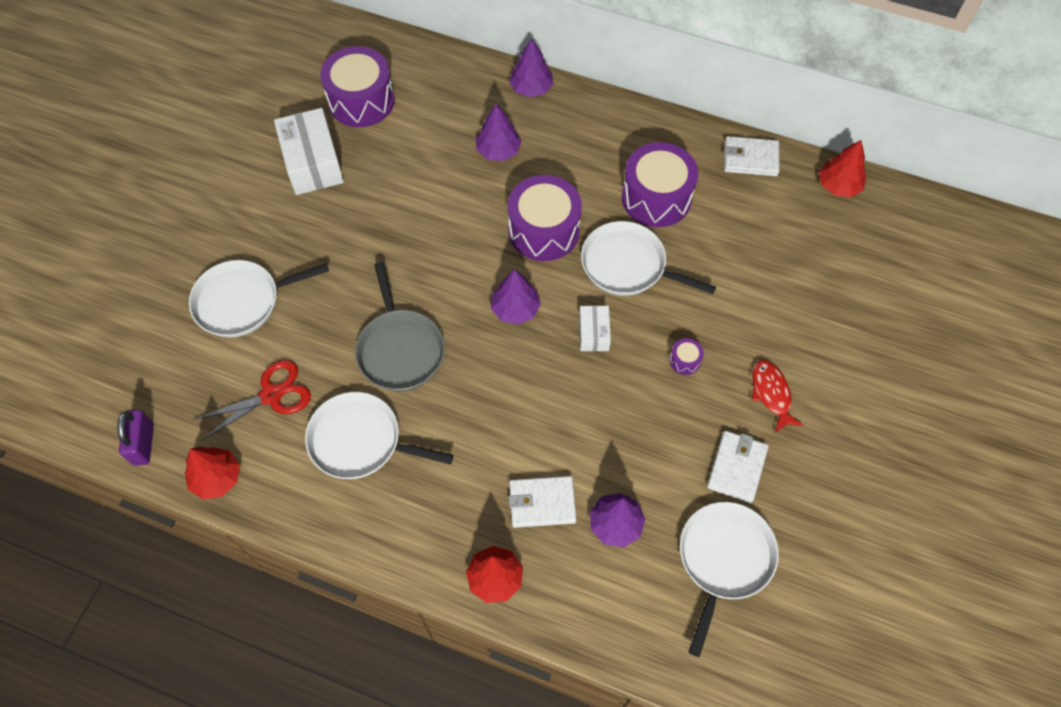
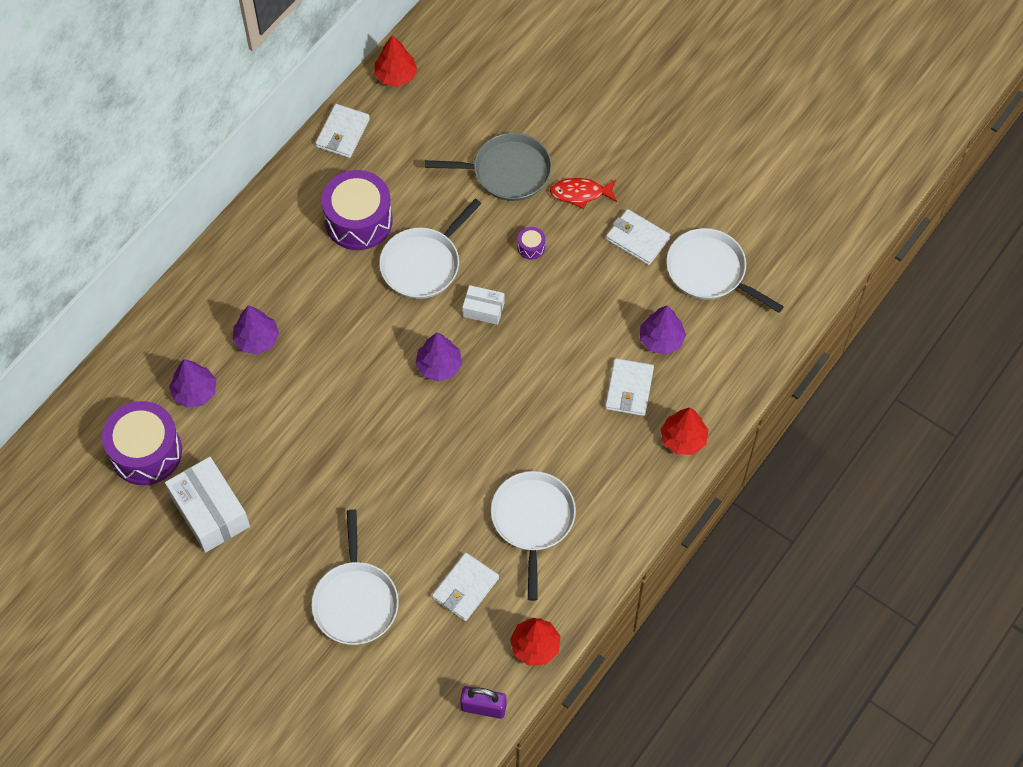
camera: 75 degrees left, 0 degrees up
(271, 395) = (465, 588): red scissors -> white wallet
(312, 163) = (210, 512): white box -> white box turned 60 degrees clockwise
(360, 441) = (533, 520): white pan -> white pan turned 150 degrees clockwise
(400, 349) = (451, 470): grey pan -> grey pan (507, 171)
(531, 88) = (190, 292): purple tree -> purple tree (195, 392)
(544, 230) = (363, 322): purple drum -> none

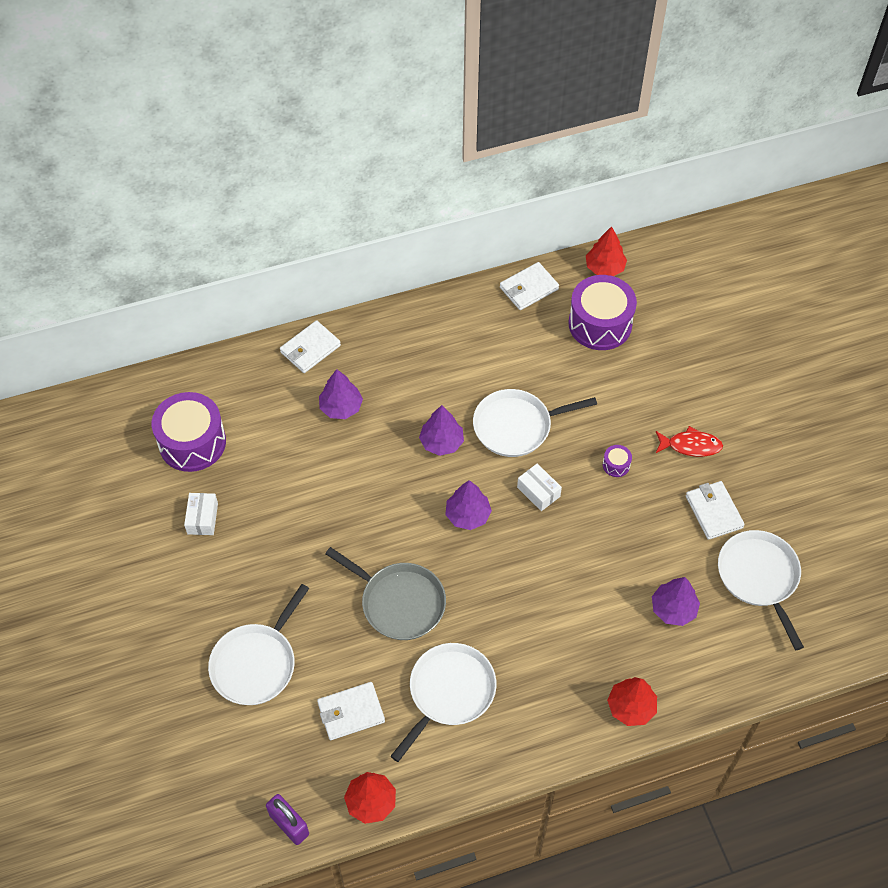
camera: 35 degrees right, 5 degrees down
(195, 392) = (263, 419): purple tree -> purple tree (441, 442)
(210, 512) = (202, 518): white box -> white box, size x0.54
(358, 221) = (490, 362): purple drum -> purple drum (600, 324)
(507, 171) = (641, 393): grey pan -> grey pan (399, 602)
(580, 193) = (690, 446): red fish -> red fish turned 150 degrees clockwise
(629, 389) = (614, 634): white wallet -> white wallet (310, 349)

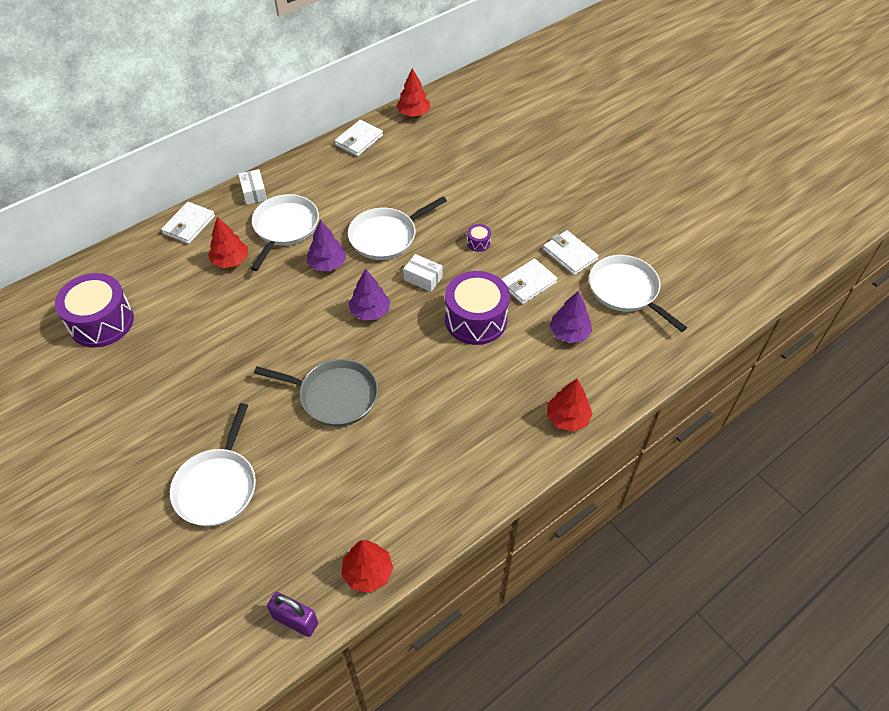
camera: 20 degrees left, 5 degrees down
(202, 518) = (129, 380): white box -> white box (254, 192)
(341, 407) = (230, 261): purple tree -> red tree
(351, 712) = (322, 500): white wallet -> white wallet (528, 283)
(449, 692) = (406, 455): white pan -> white pan (285, 228)
(600, 324) = (425, 150): purple drum -> purple drum (476, 319)
(690, 446) = (531, 214): red fish -> none

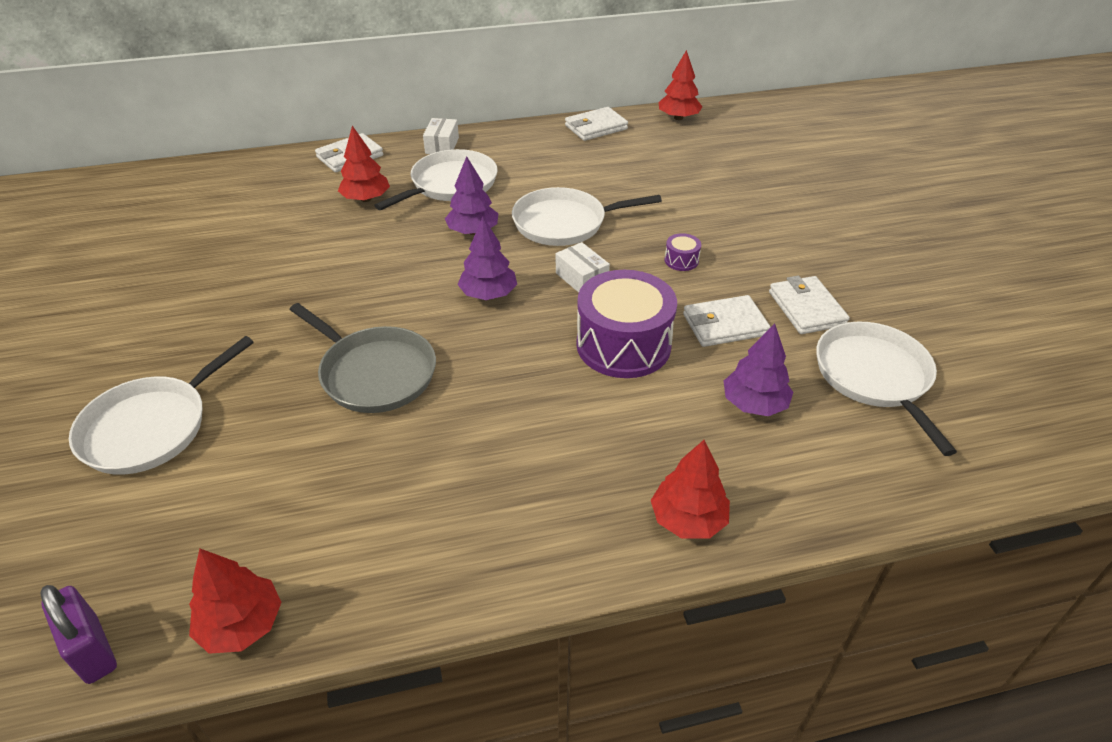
camera: 25 degrees right, 10 degrees down
(101, 322) = (185, 217): purple drum -> none

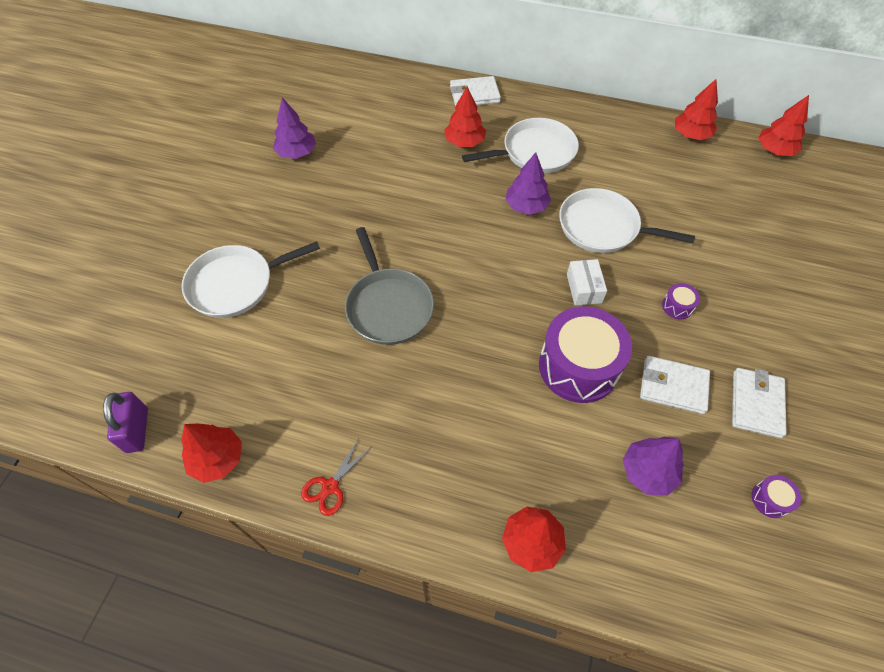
camera: 30 degrees right, 15 degrees up
(419, 580) = (330, 487): none -> red scissors
(442, 145) = (550, 108): white box -> none
(488, 294) = (504, 272): purple tree -> purple tree (297, 153)
(596, 127) = (691, 135): white wallet -> red tree
(874, 377) = (770, 499): white pan -> purple drum

